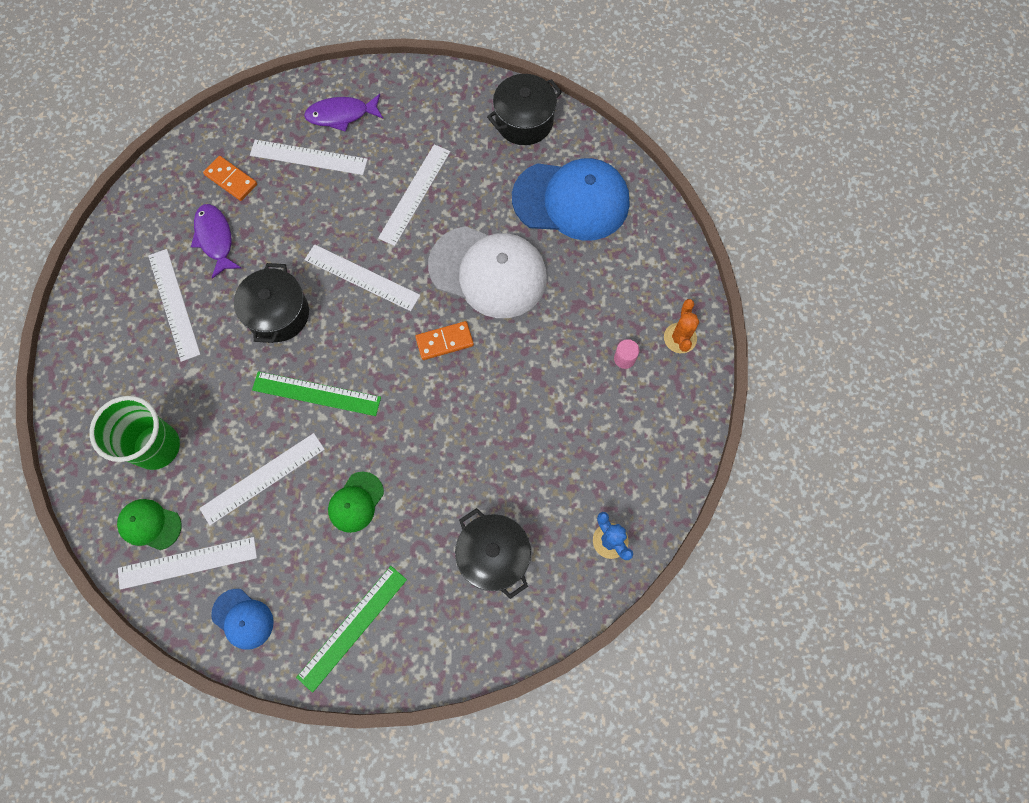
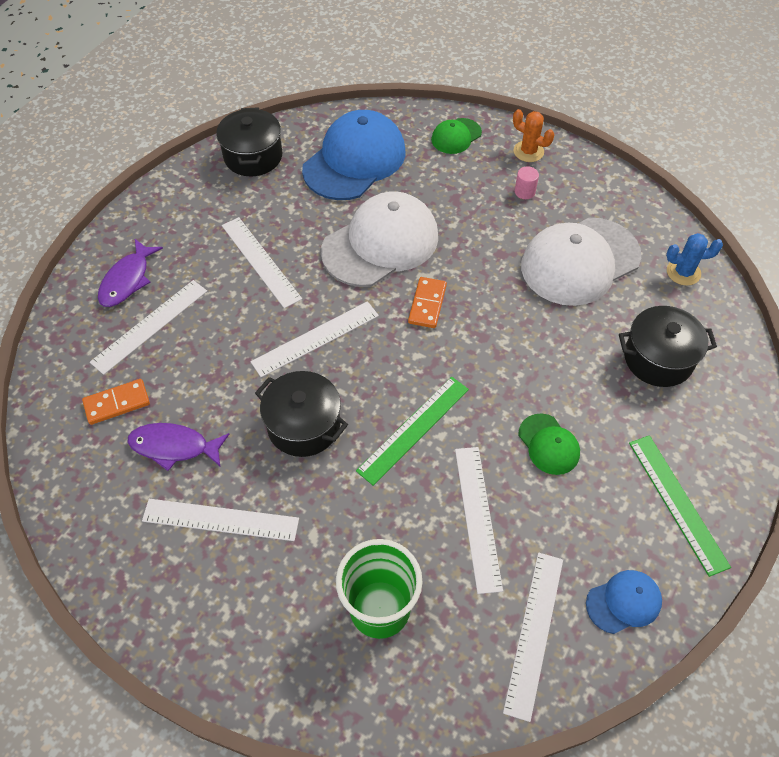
camera: 60 degrees left, 15 degrees down
(150, 524) = (468, 655): green cap -> green cap (456, 136)
(567, 443) = (580, 261): none -> white cap

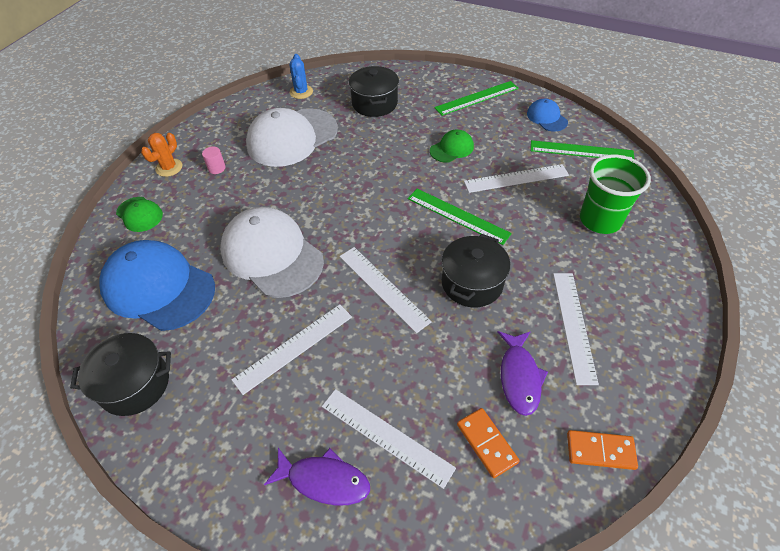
camera: 95 degrees left, 5 degrees down
(427, 304) = (339, 218): orange domino -> orange domino (600, 451)
(534, 633) = (581, 151): white ruler -> green ruler
(580, 261) = (292, 137): white cap -> white cap turned 90 degrees clockwise

